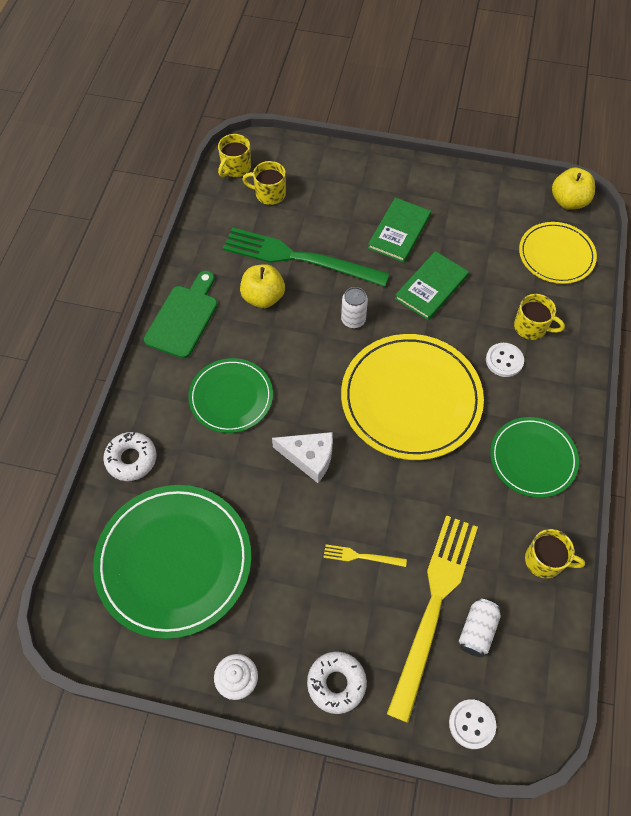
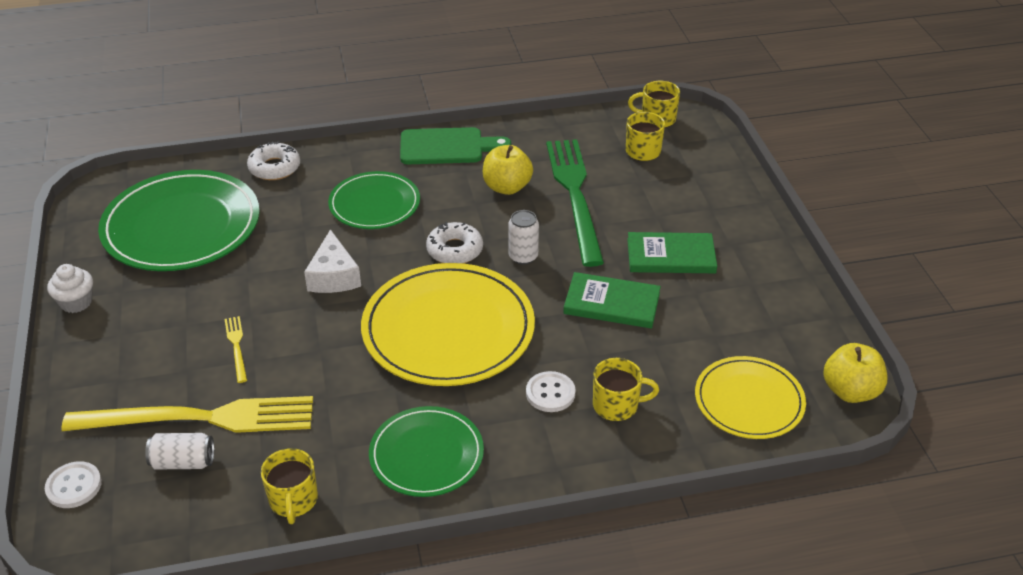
camera: 65 degrees right, 20 degrees down
(336, 683) = (91, 369): white donut -> white donut (454, 250)
(531, 327) = (617, 405): yellow mug -> yellow mug turned 90 degrees counterclockwise

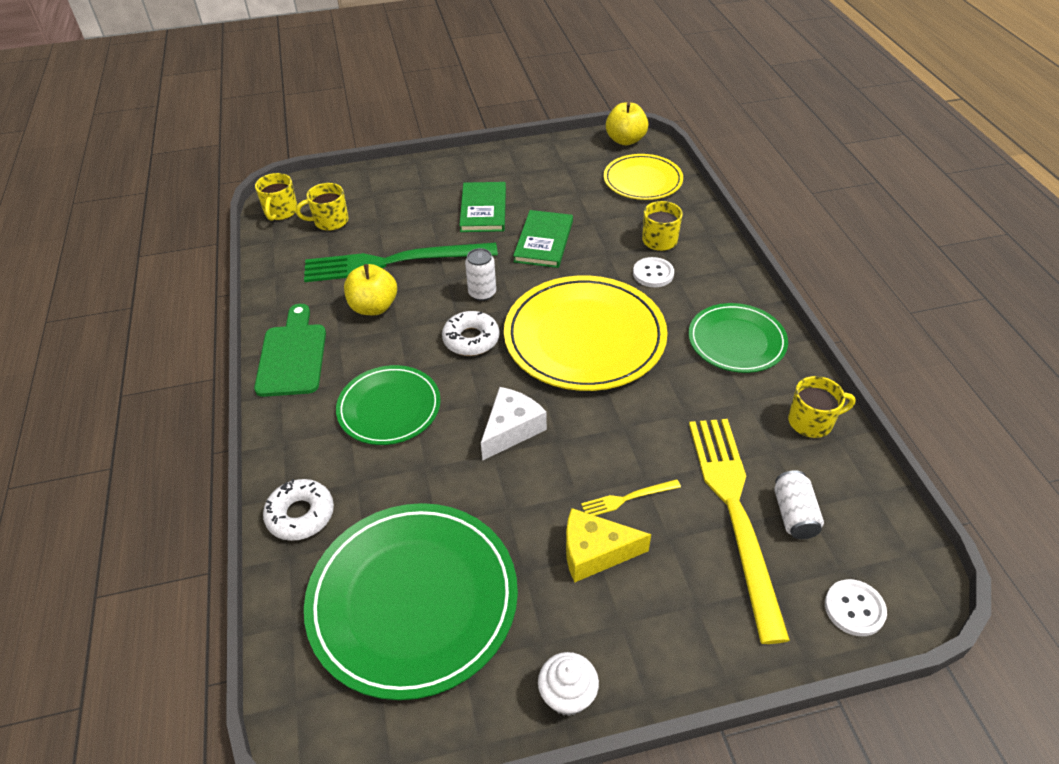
camera: 90 degrees left, 5 degrees up
(189, 323) = (595, 552): none -> yellow cheese
(334, 276) = (511, 429): white cheese -> white cheese turned 45 degrees counterclockwise

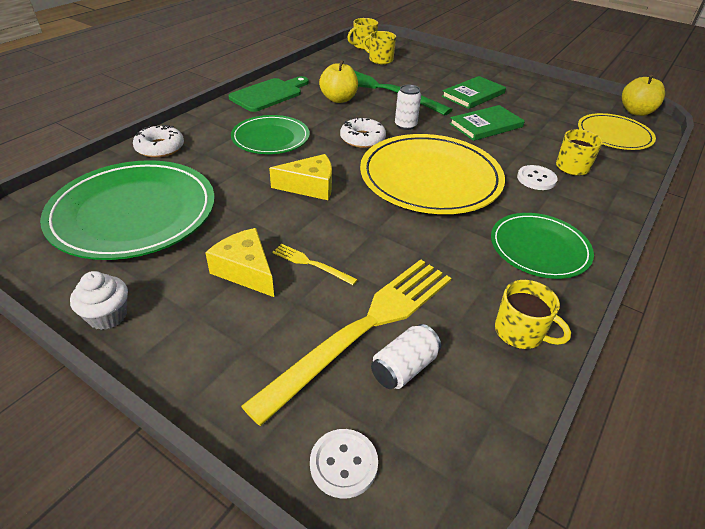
camera: 45 degrees right, 5 degrees down
(511, 429) = (310, 186): white cheese -> yellow cheese

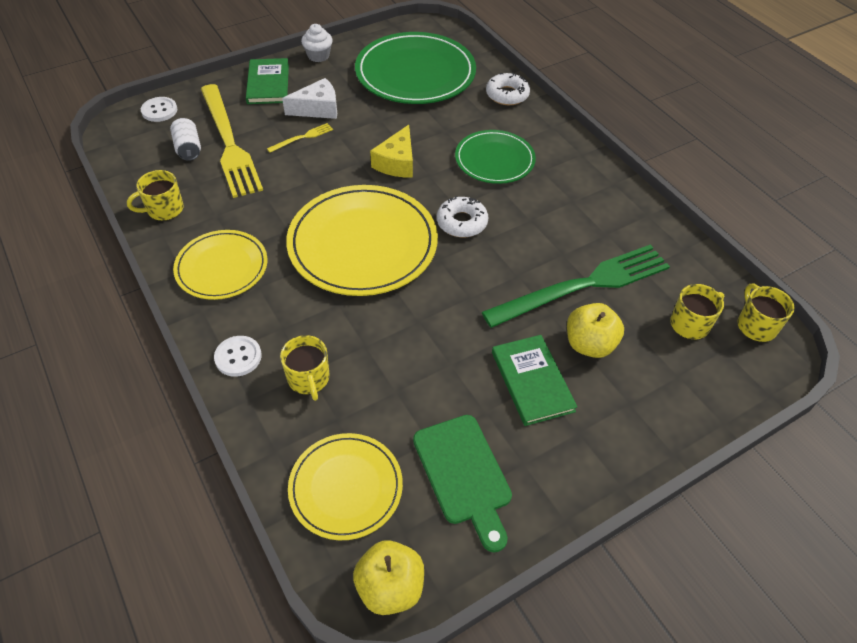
camera: 115 degrees right, 10 degrees up
(245, 271) = (317, 109): yellow cheese -> white cheese
(269, 94) = (598, 181): green cutting board -> green cutting board (464, 474)
(338, 99) = (566, 234): yellow apple -> yellow apple (589, 344)
(405, 125) = (475, 269): white can -> none
(486, 125) = (440, 347): green book -> green book (268, 83)
(536, 179) = (309, 328): white button -> white button (238, 357)
(539, 248) = (222, 267): green plate -> yellow plate

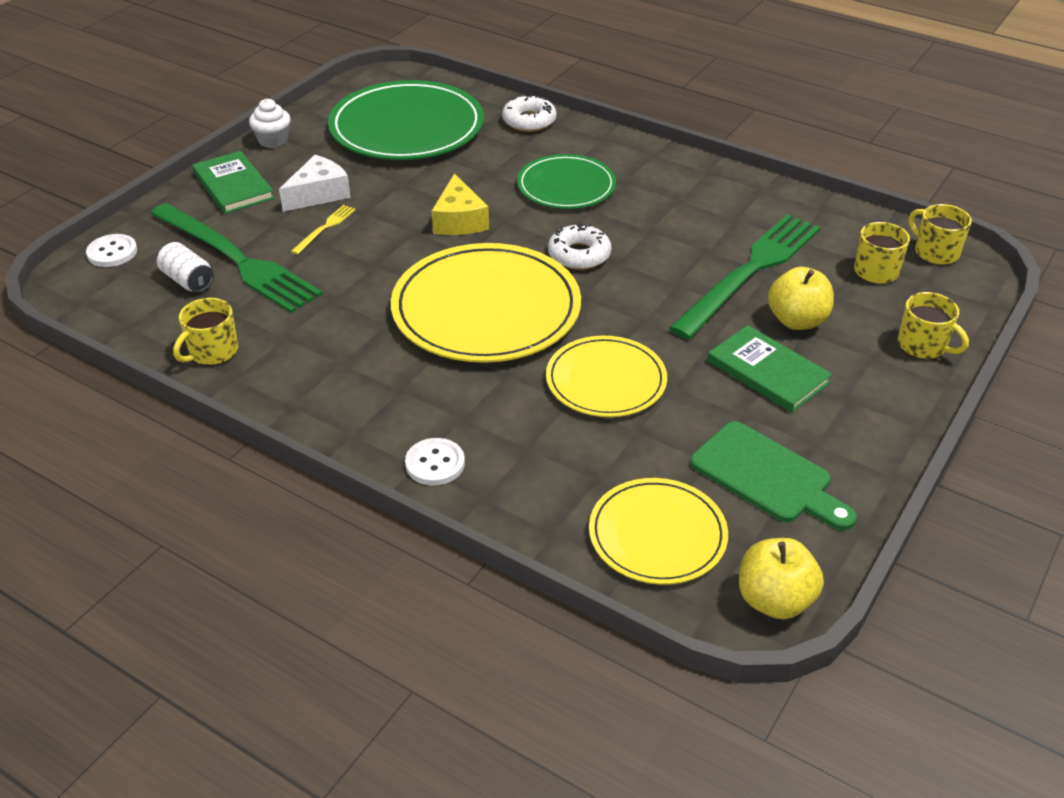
camera: 25 degrees left, 10 degrees down
(222, 267) = (338, 385): yellow plate -> yellow plate (606, 381)
(229, 143) = (236, 259): yellow fork -> green fork
(308, 379) = (533, 454): yellow mug -> yellow mug (923, 346)

